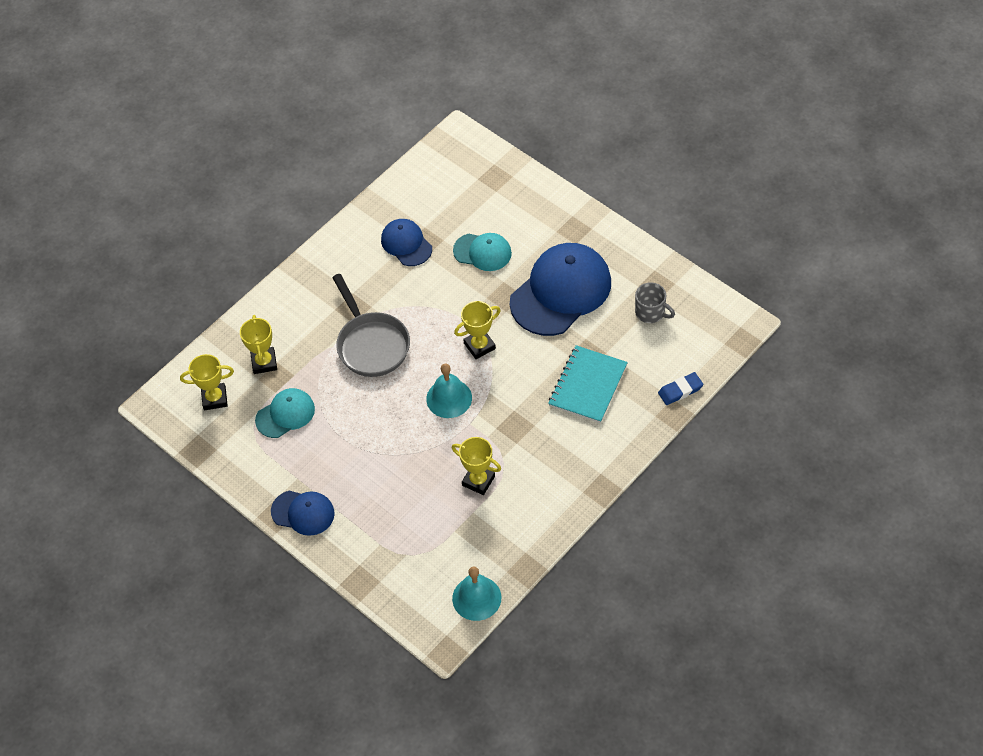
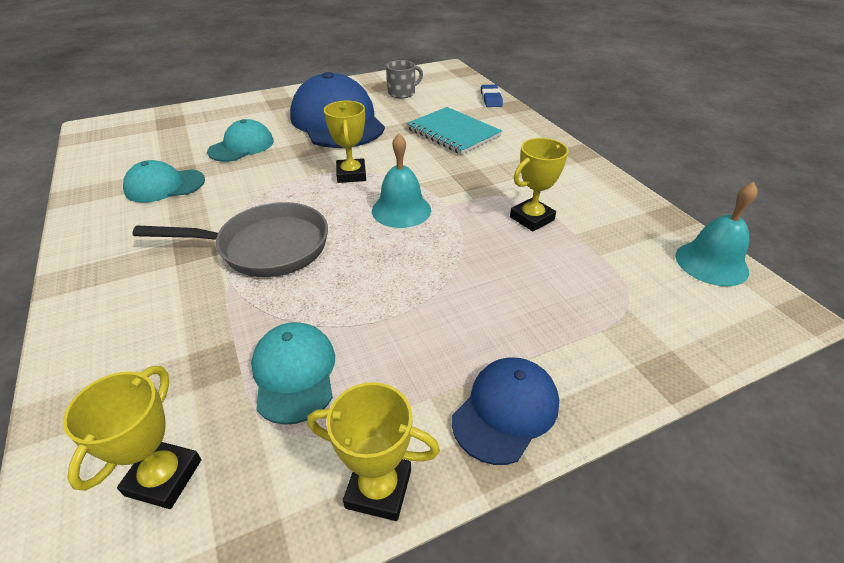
camera: 70 degrees left, 15 degrees down
(264, 362) = (171, 370): yellow trophy -> yellow trophy (378, 489)
(406, 244) = (164, 186): blue cap -> turquoise cap

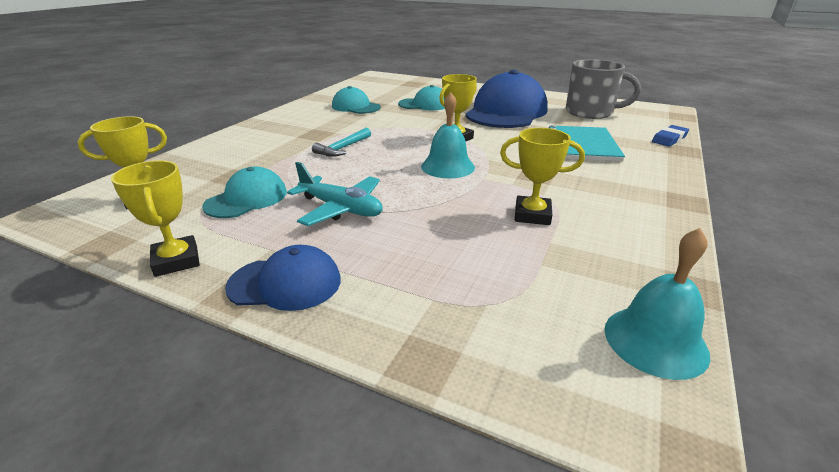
camera: 50 degrees right, 10 degrees down
(266, 247) = (343, 148): grey pan -> turquoise hammer
(402, 93) = (591, 112): grey mug -> grey mug, size x1.72
(404, 312) = (341, 209): none -> turquoise plane

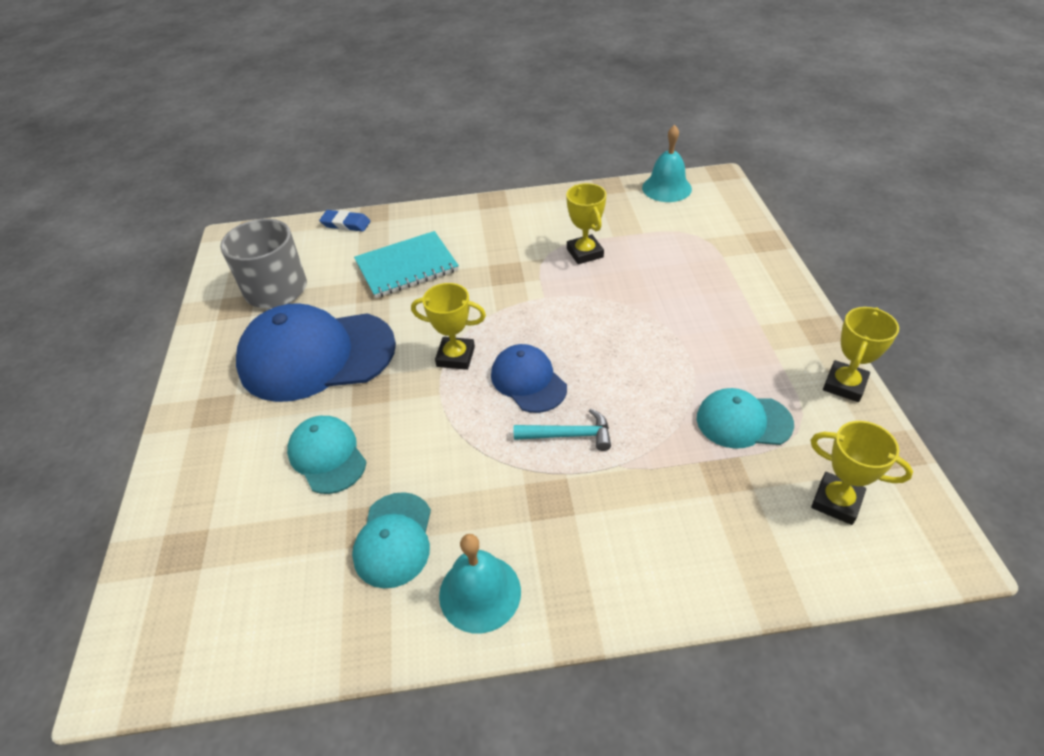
camera: 120 degrees left, 15 degrees up
(285, 283) = (787, 316): blue cap -> blue cap (528, 381)
(341, 209) = (685, 349): turquoise plane -> none
(447, 166) = (540, 328): turquoise bell -> turquoise bell (480, 593)

